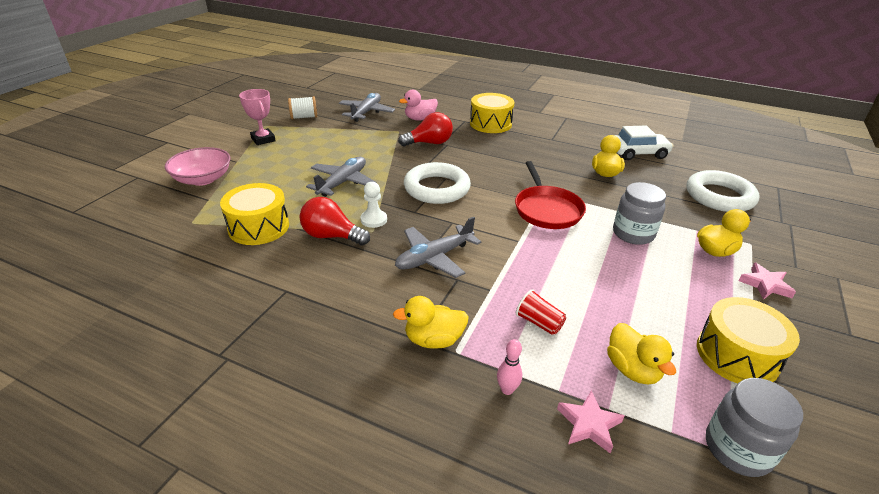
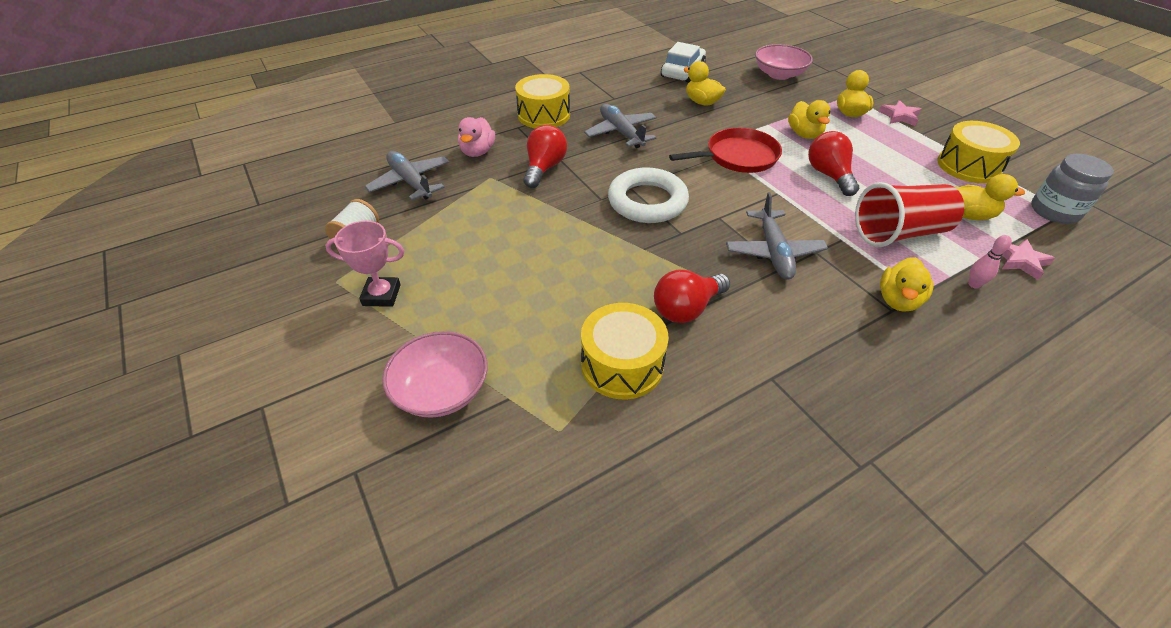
camera: 55 degrees left, 10 degrees up
(343, 182) = (574, 262): grey plane -> grey plane (621, 133)
(374, 220) = (676, 266): white pawn -> none
(539, 322) = (899, 233): red cup -> red cup, size x2.11
(547, 209) = (738, 157): red pan -> red pan turned 45 degrees counterclockwise
(583, 262) = (829, 175): none -> red light bulb
(633, 234) = (804, 134): grey jar -> yellow duck
(719, 196) = (779, 74): white ring -> pink bowl

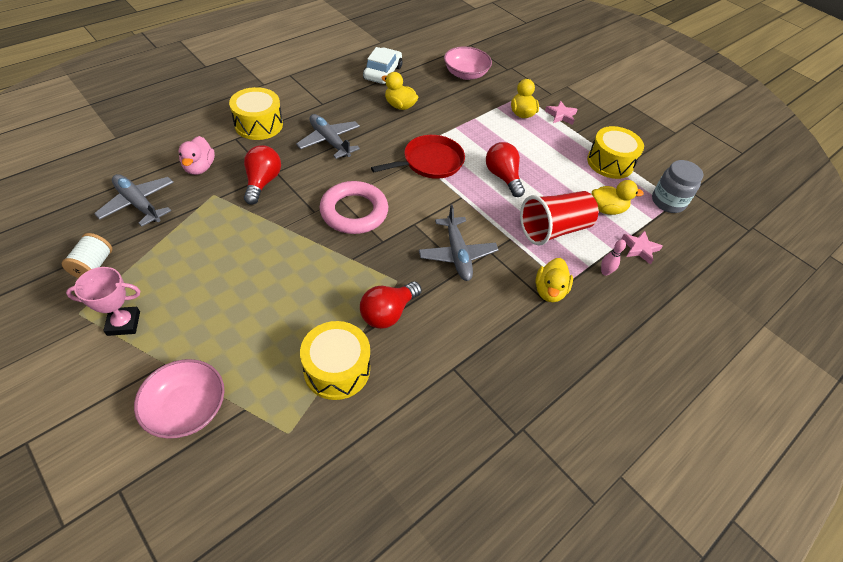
camera: 15 degrees left, 5 degrees up
(647, 201) = (354, 212): white ring -> pink ring
(804, 134) = (485, 137): yellow duck -> none

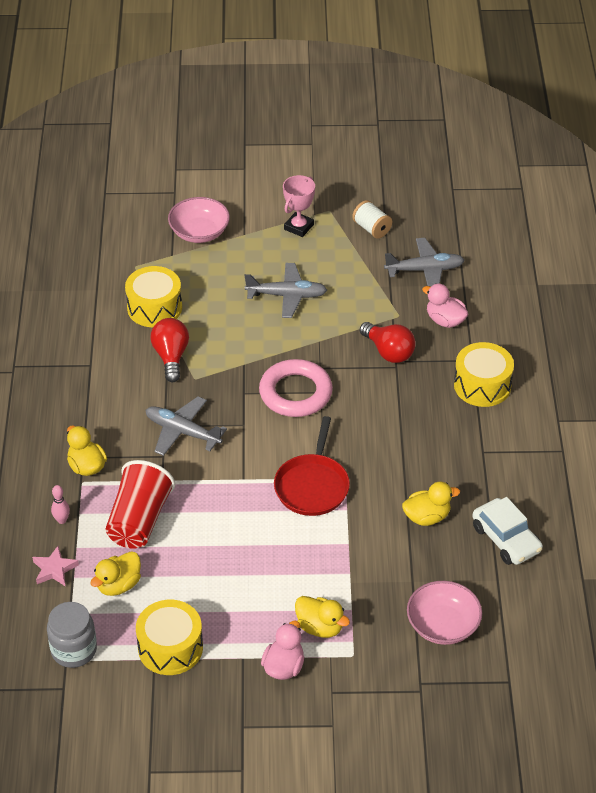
camera: 135 degrees right, 5 degrees down
(329, 141) = (411, 425): grey plane -> grey plane (287, 295)
(503, 177) = (238, 531): red light bulb -> none
(561, 115) = (283, 667): pink star -> pink duck

